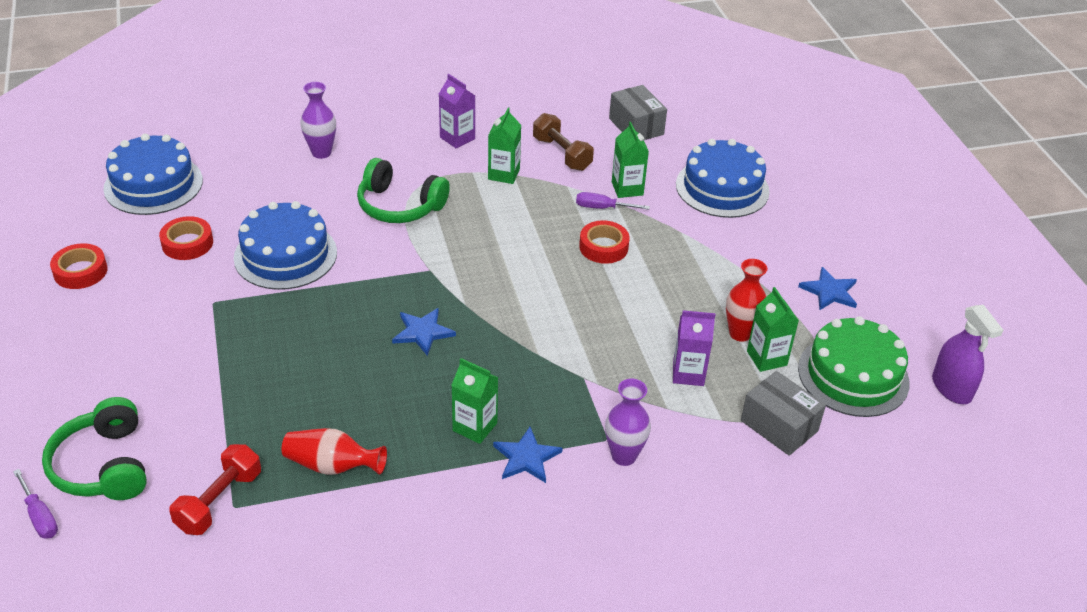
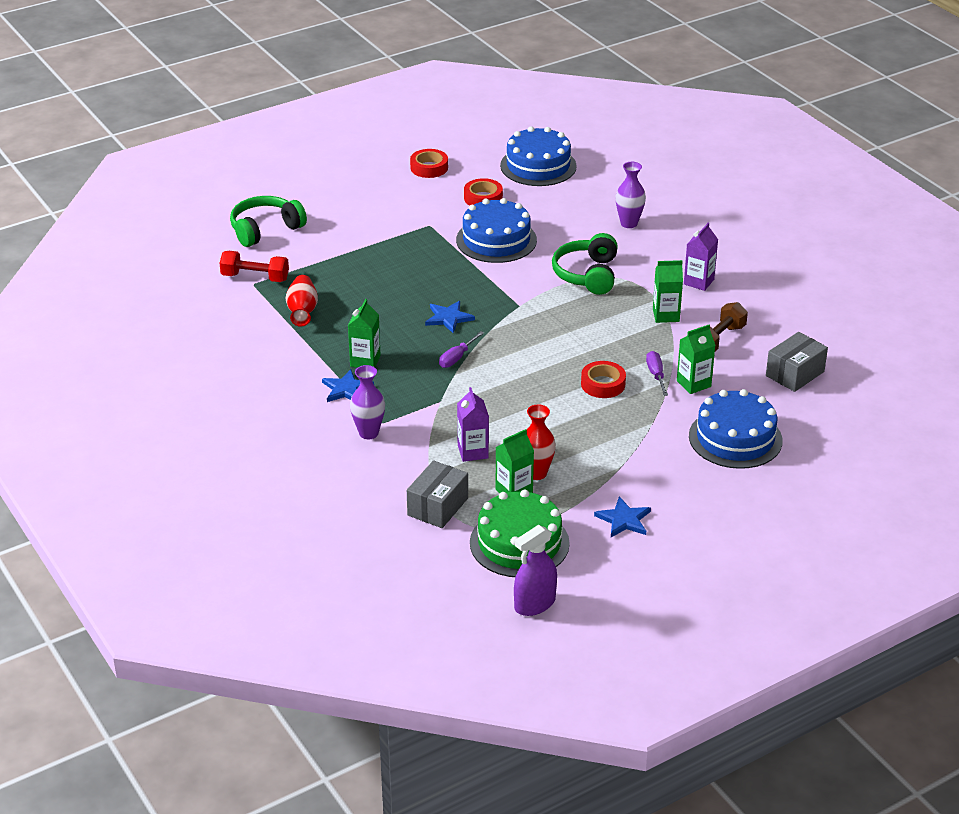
camera: 75 degrees right, 5 degrees down
(39, 516) = (218, 221): purple screwdriver -> purple screwdriver (457, 358)

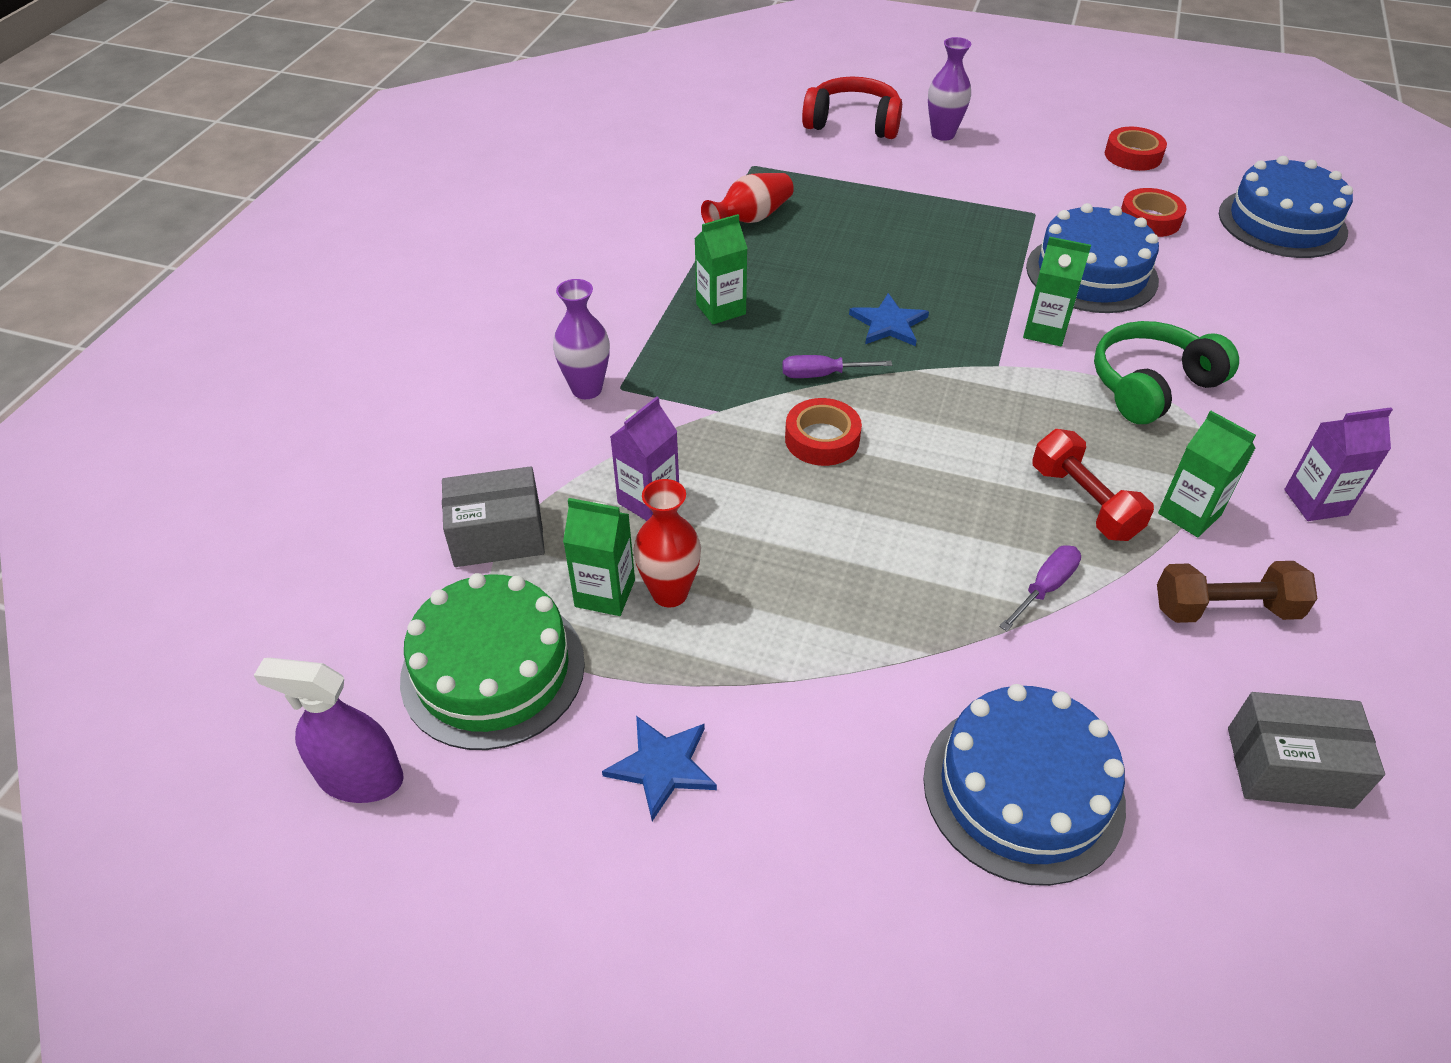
camera: 50 degrees right, 10 degrees up
(255, 277) = (764, 160): red dumbbell -> red dumbbell (1084, 502)
(265, 229) = (853, 123): green headphones -> red headphones
(346, 389) = (650, 325): blue star -> none
(603, 384) = (948, 542): red tape -> red tape (822, 439)
(629, 223) = (1314, 358): purple vase -> purple vase (943, 134)
(693, 384) = (1084, 646): green carton -> green carton (1045, 331)

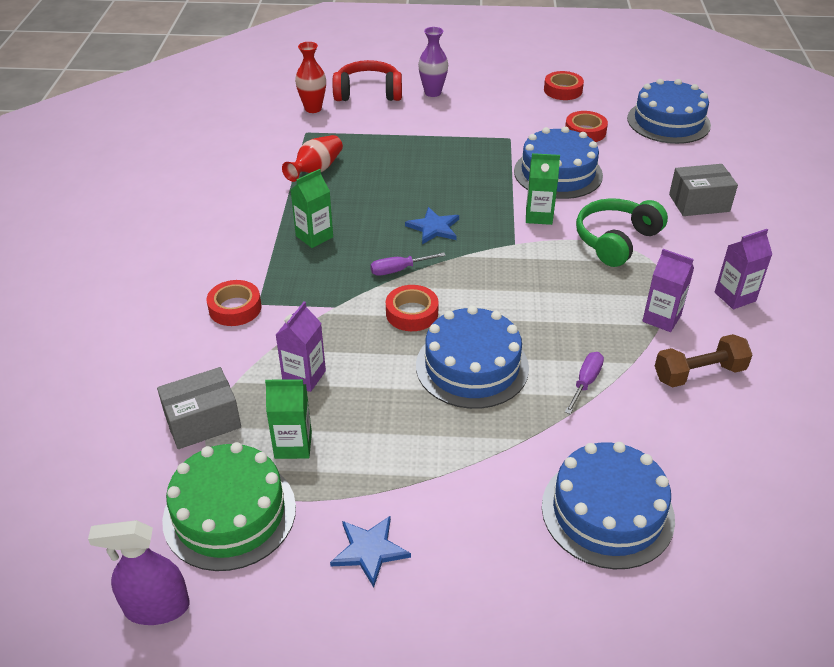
camera: 15 degrees left, 5 degrees down
(587, 389) = (235, 308): purple vase -> red tape
(670, 593) = (338, 436): red vase -> red vase (313, 108)
(884, 531) = (472, 366): none -> blue cake
(1084, 502) = (594, 323): red dumbbell -> none
(1189, 514) = (661, 318): green carton -> purple carton
(1289, 767) = (761, 462): grey box -> grey box (699, 203)

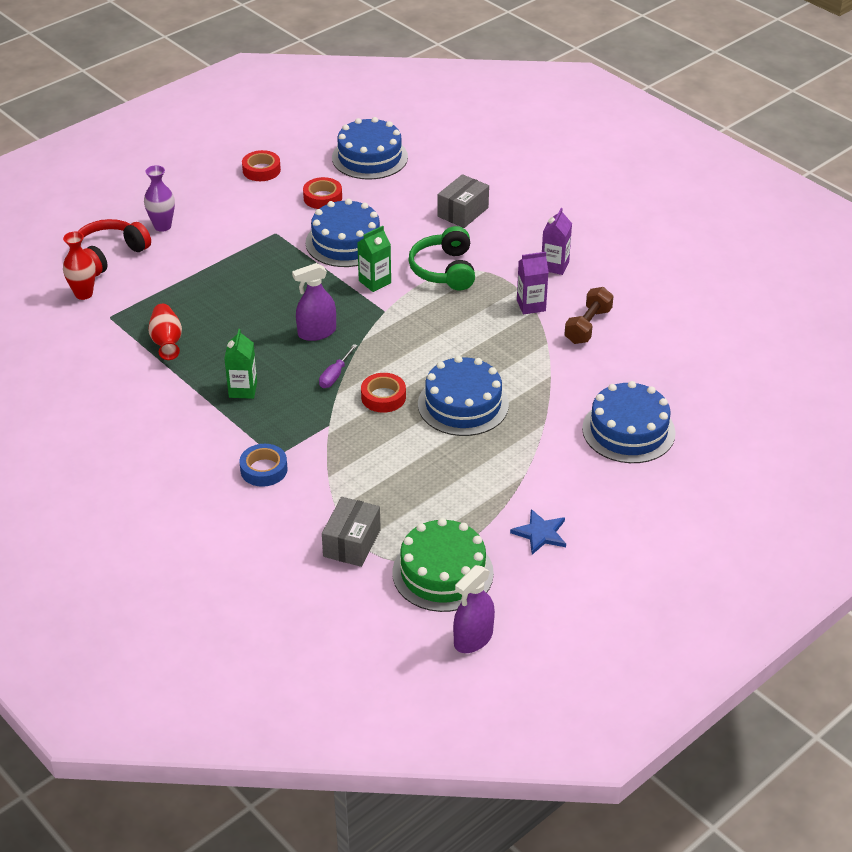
camera: 45 degrees left, 0 degrees up
(235, 308) = (264, 469): red tape -> blue tape
(293, 445) = (424, 516): green carton -> none
(304, 377) = (374, 477): purple carton -> none
(434, 228) = (317, 332): blue star -> purple spray bottle
(585, 382) = (536, 371): purple screwdriver -> none

